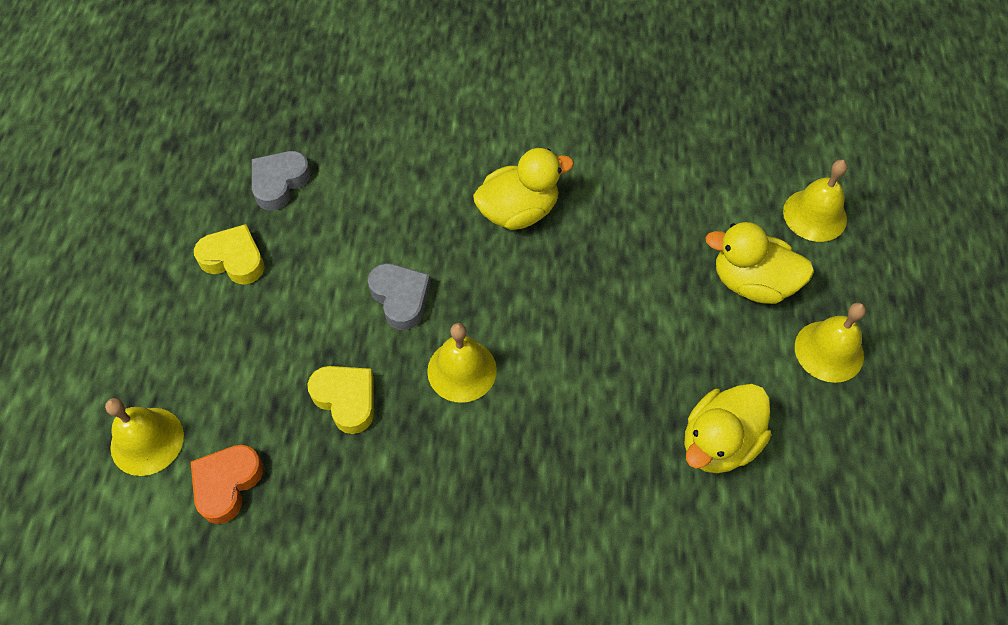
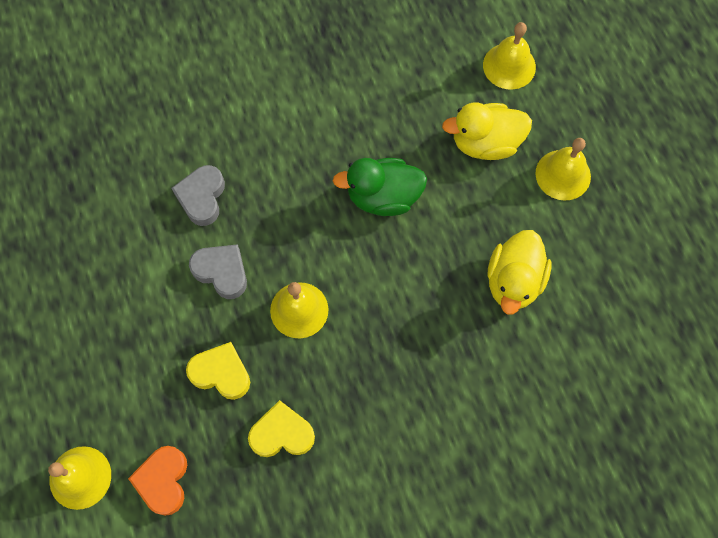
camera: 25 degrees left, 10 degrees up
(234, 259) = (66, 298): yellow heart -> yellow heart (282, 433)
(279, 183) = (68, 215): grey heart -> grey heart (202, 197)
(518, 211) = (280, 158): yellow duck -> none
(610, 293) = (383, 197): none -> green duck

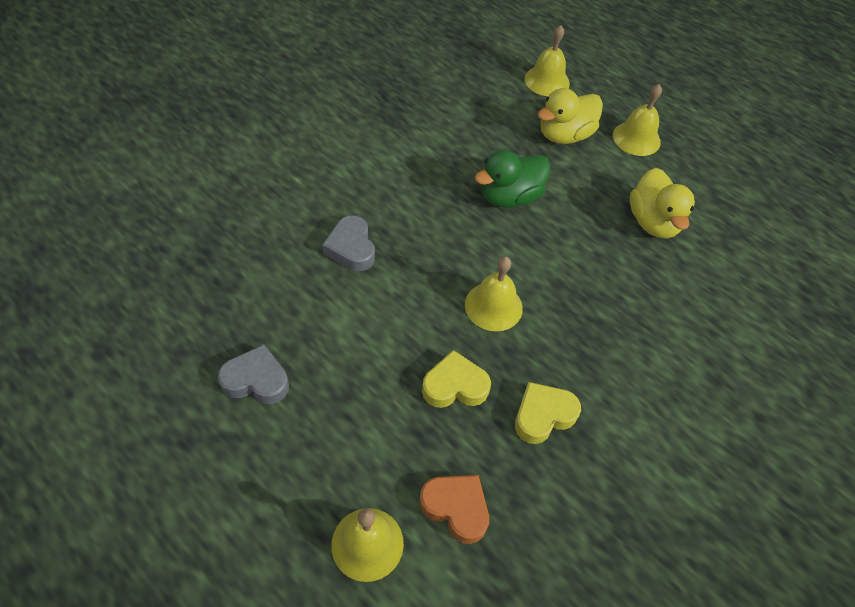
camera: 30 degrees left, 15 degrees down
(163, 481) = (456, 508): orange heart -> orange heart turned 150 degrees clockwise
(222, 272) = (405, 301): grey heart -> grey heart (256, 380)

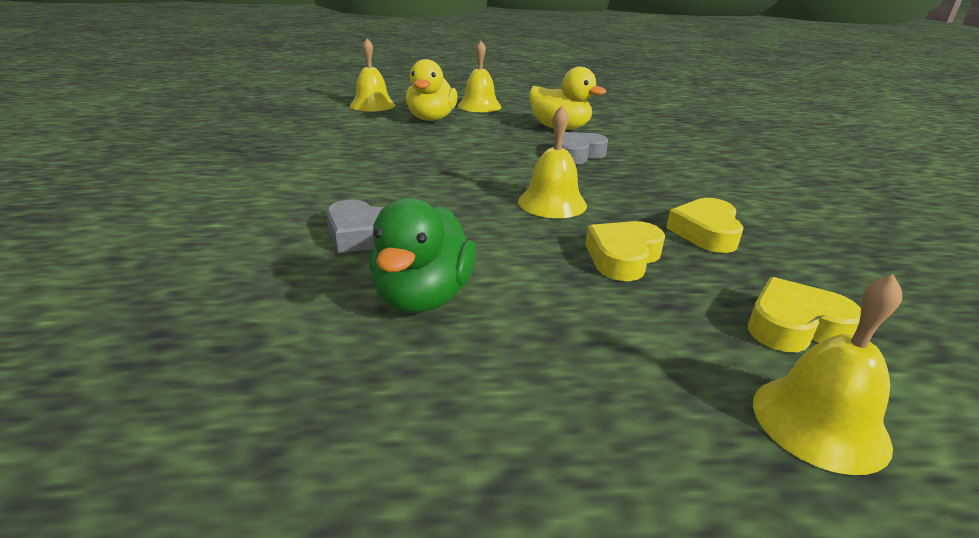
camera: 45 degrees left, 25 degrees down
(256, 380) = (437, 393): grey heart -> grey heart (577, 154)
(456, 508) = (794, 326): orange heart -> yellow heart
(509, 197) = (449, 153): green duck -> green duck (423, 297)

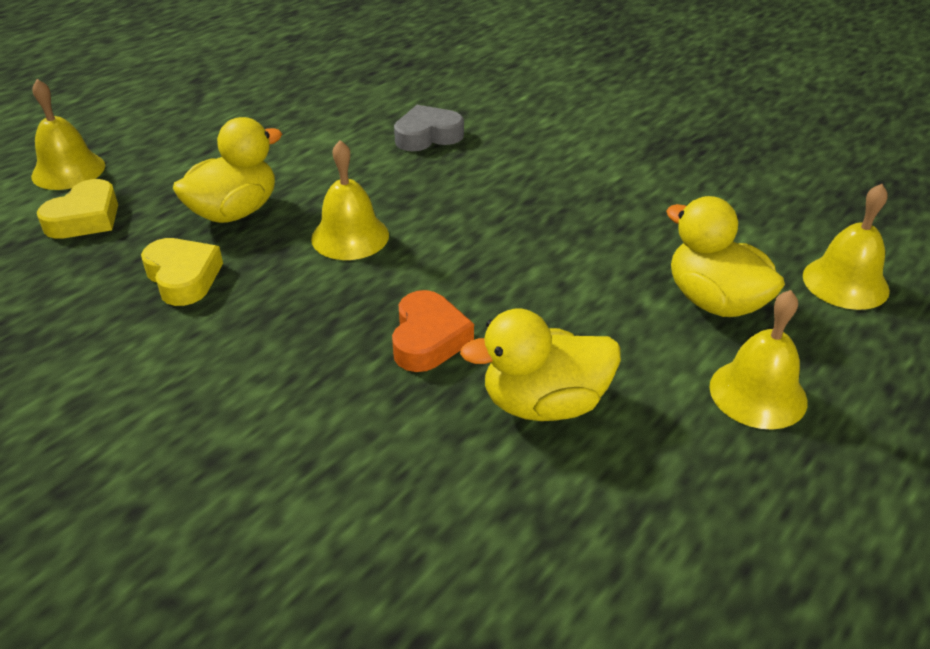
camera: 135 degrees right, 10 degrees up
(423, 297) = (324, 126): green duck -> none
(577, 154) = (428, 339): grey heart -> orange heart
(623, 257) = (234, 212): yellow heart -> yellow duck

